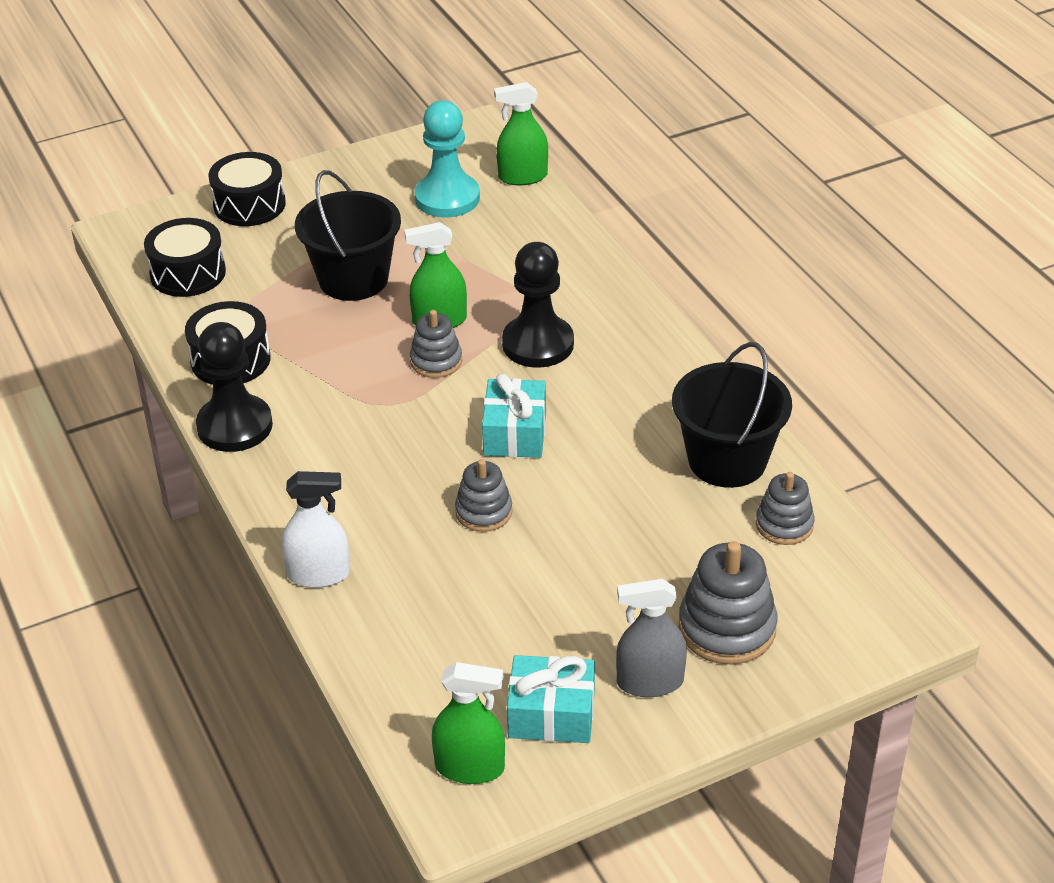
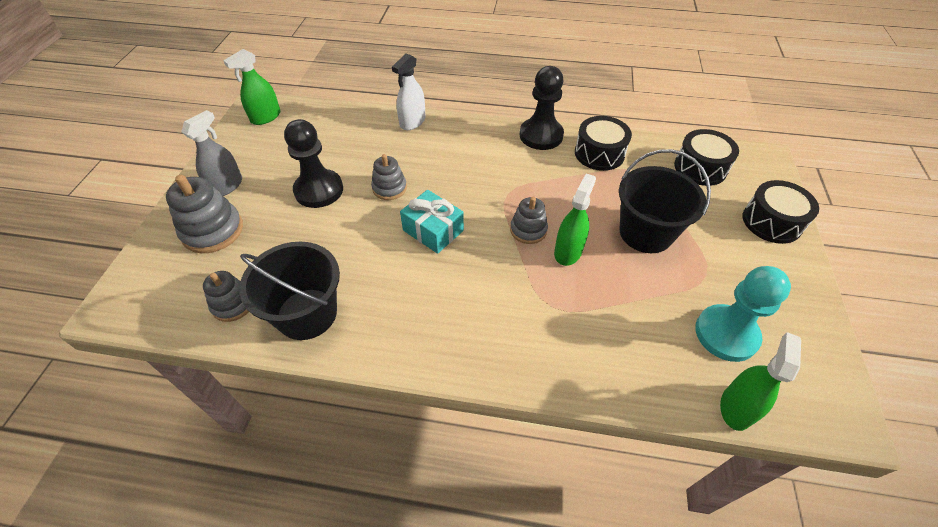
camera: 125 degrees right, 10 degrees up
(538, 344) = (503, 286): black pawn -> black pawn (319, 190)
(551, 714) = (255, 149): turquoise gift -> none

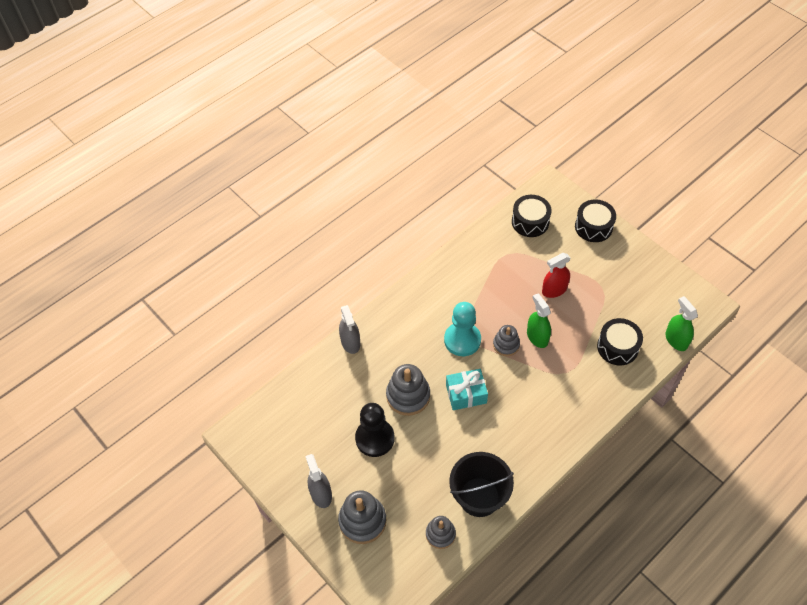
camera: 50 degrees left, 5 degrees up
(266, 117) = (257, 433): green spray bottle -> none
(389, 188) = (408, 396): grey stacking toy -> grey stacking toy, size x1.60
(412, 122) = (350, 342): white spray bottle -> grey spray bottle
(541, 135) = (432, 279): black pawn -> none
(599, 153) = (475, 261): black drum -> black drum (617, 347)
(645, 233) = (554, 290): black bucket -> red spray bottle
(726, 334) = (639, 310): turquoise pawn -> turquoise pawn (462, 340)

